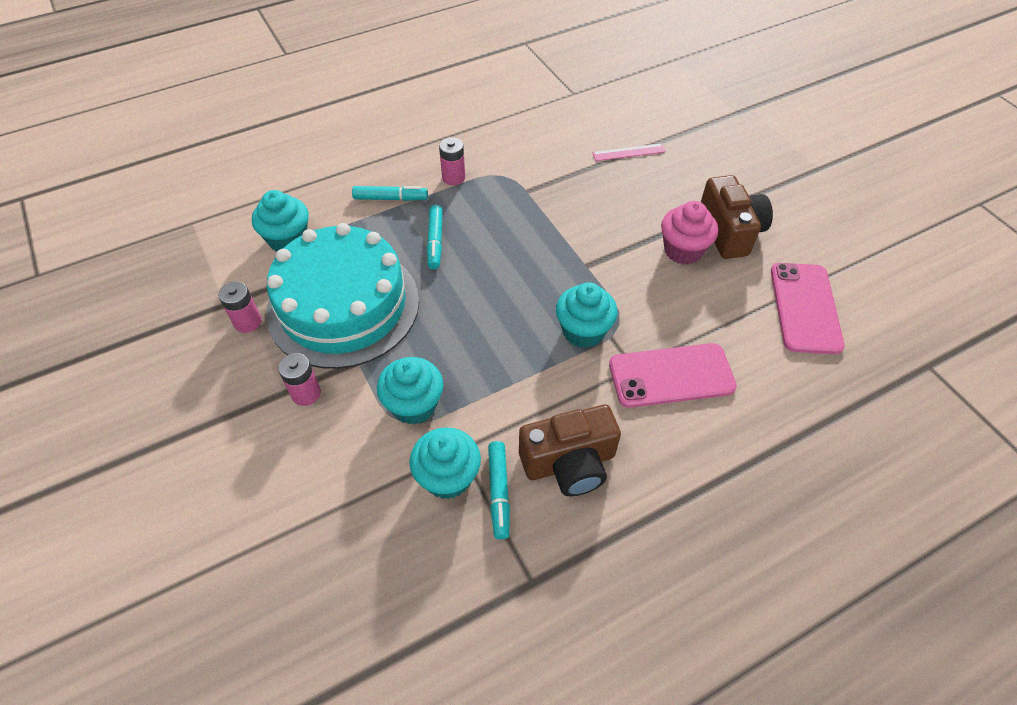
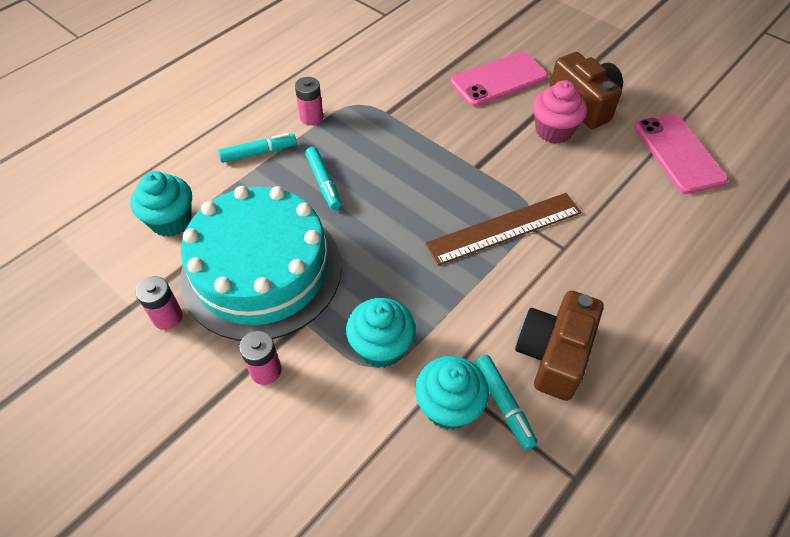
camera: 20 degrees left, 0 degrees up
(569, 463) = (553, 354): brown camera -> brown camera turned 150 degrees clockwise
(583, 331) = (504, 228): turquoise cupcake -> brown ruler
(628, 152) = (462, 55): pink ruler -> none
(671, 376) = (600, 245): pink phone -> pink phone (498, 80)

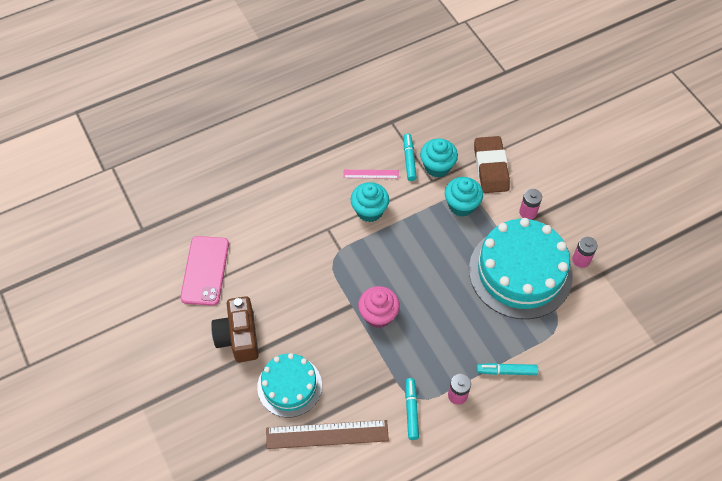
camera: 160 degrees left, 5 degrees up
(171, 221) = (576, 329): turquoise cupcake -> turquoise cupcake (369, 211)
(323, 182) = (464, 327): turquoise marker -> turquoise marker (411, 411)
(351, 439) = (490, 167): none -> brown eraser
(498, 80) = (289, 386): pink phone -> turquoise cake
(504, 228) = (357, 253): brown ruler -> brown ruler (327, 434)
(553, 131) = (278, 319): pink cupcake -> pink cupcake (378, 315)
(553, 354) = (371, 174): brown camera -> pink ruler

